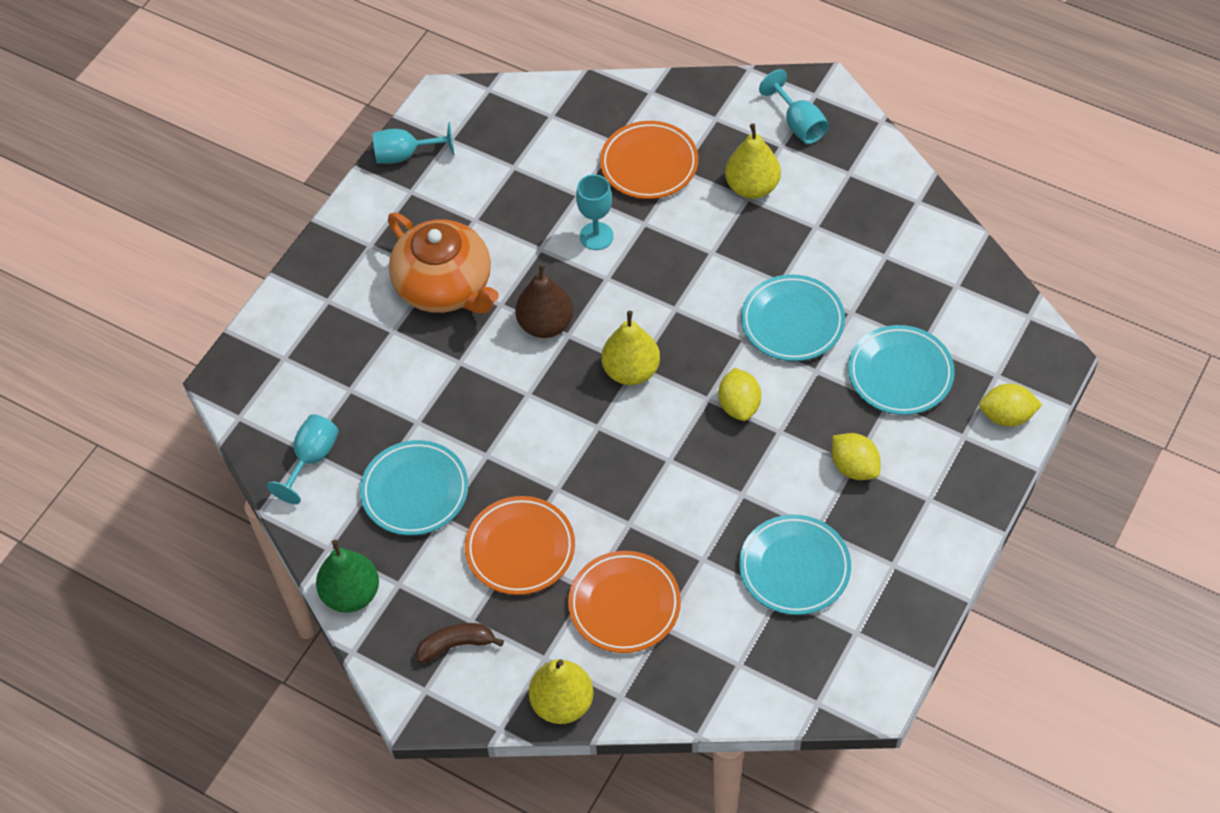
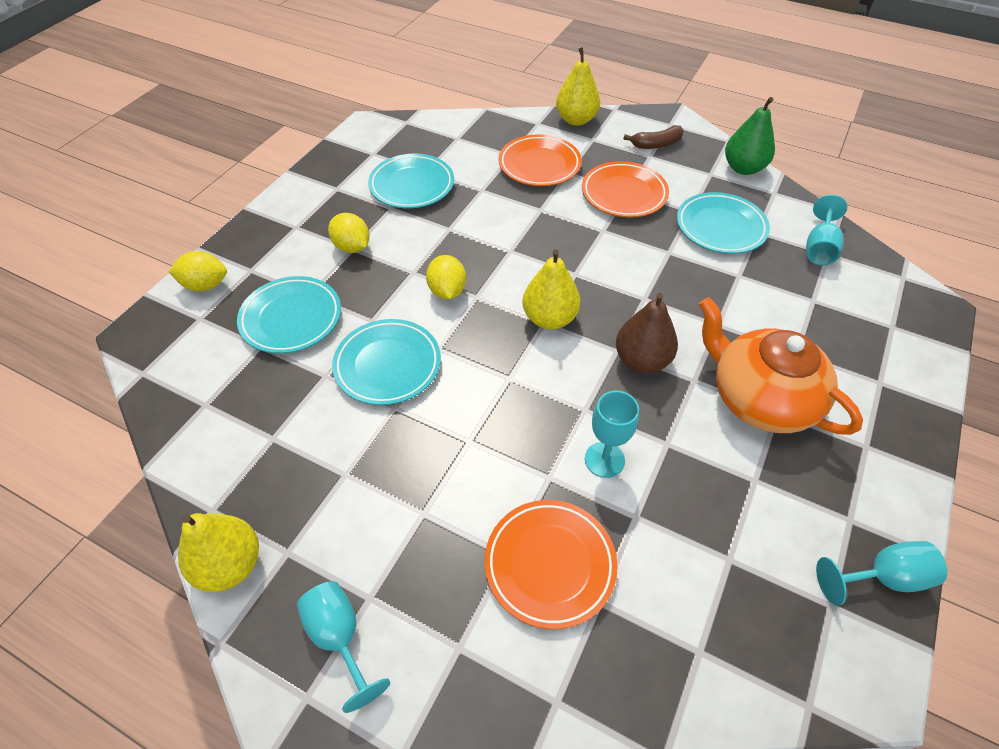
camera: 175 degrees right, 5 degrees down
(752, 187) = (415, 530): yellow pear -> yellow pear (230, 565)

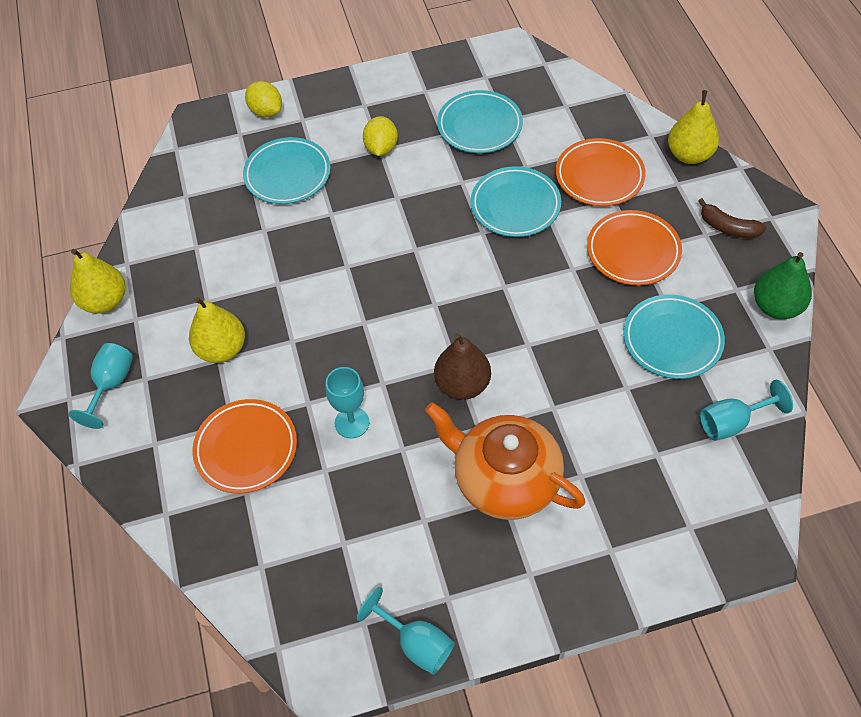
camera: 50 degrees right, 5 degrees up
(388, 365) = (305, 253): turquoise plate -> turquoise plate (515, 205)
(447, 291) = (401, 230): yellow lemon -> none
(549, 318) = (442, 304): yellow pear -> yellow pear (222, 349)
(760, 398) = (505, 479): orange teapot -> orange teapot turned 60 degrees counterclockwise

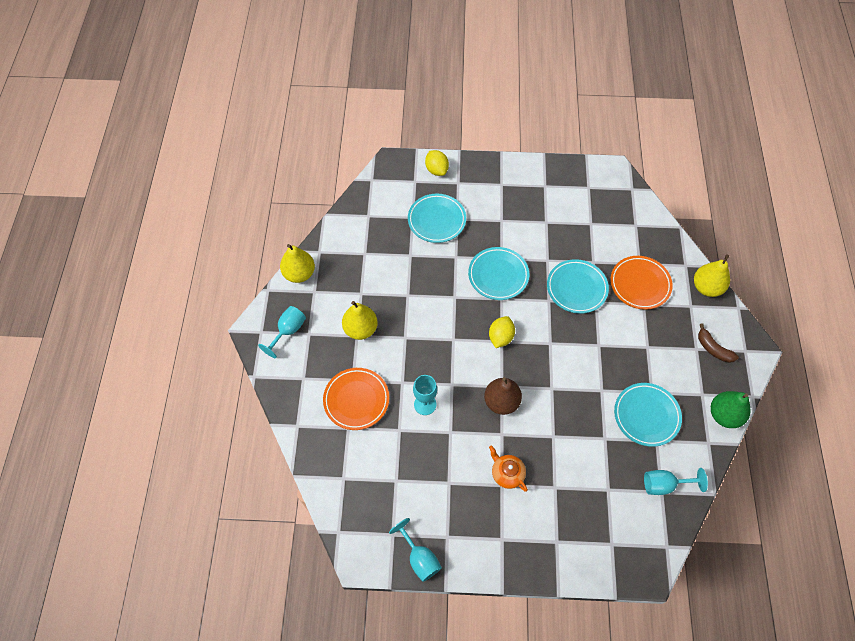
camera: 15 degrees right, 5 degrees up
(381, 148) = (502, 219): yellow lemon -> yellow lemon (500, 337)
(479, 126) = (572, 223): turquoise plate -> turquoise plate (498, 275)
(505, 479) = (507, 473): orange teapot -> orange teapot, size x0.49
(633, 251) = (643, 345): orange plate -> none

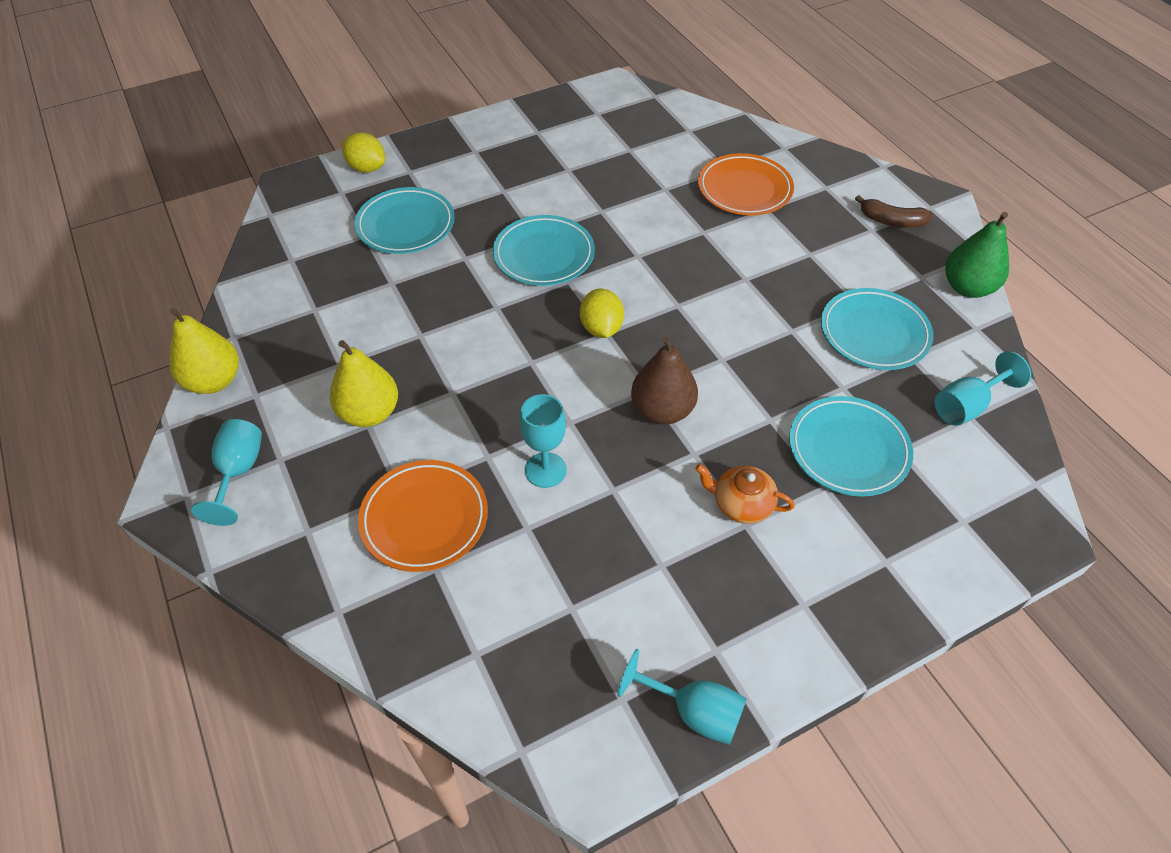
camera: 30 degrees left, 10 degrees down
(576, 288) = (665, 226): turquoise plate -> turquoise plate (848, 450)
(706, 287) = (828, 160): yellow pear -> none

